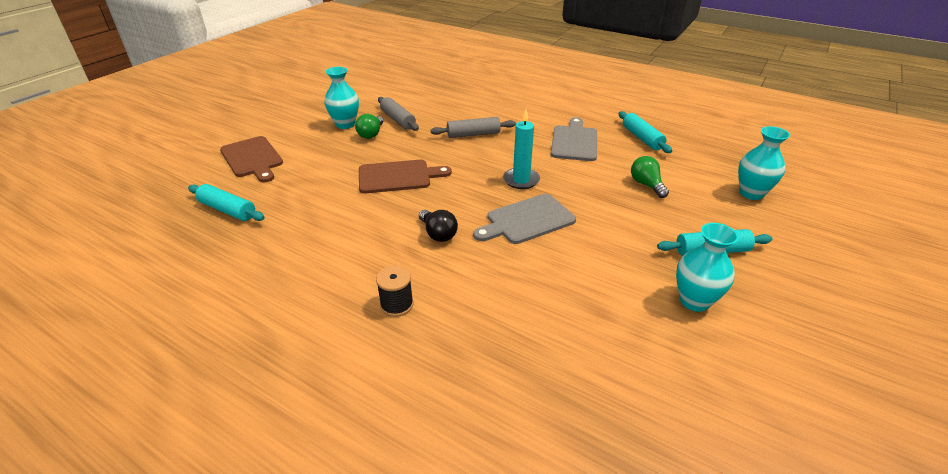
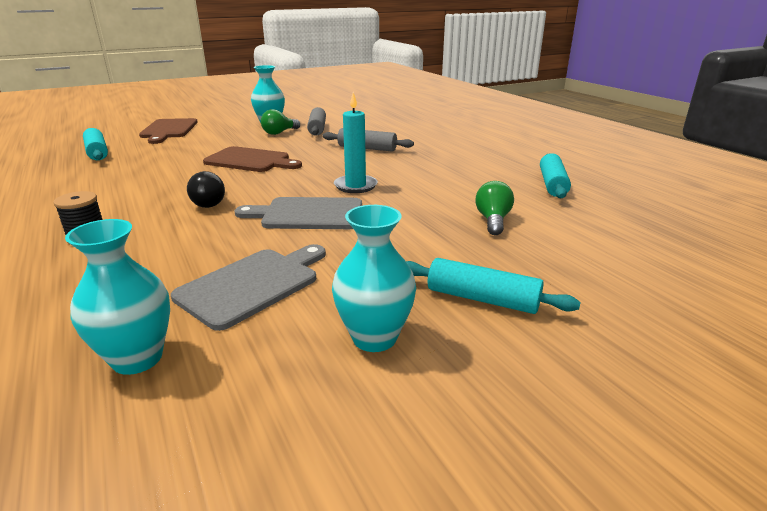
camera: 30 degrees right, 10 degrees down
(574, 142) = (463, 171): grey cutting board -> grey cutting board (252, 284)
(751, 193) = (636, 263): turquoise vase -> turquoise vase (137, 358)

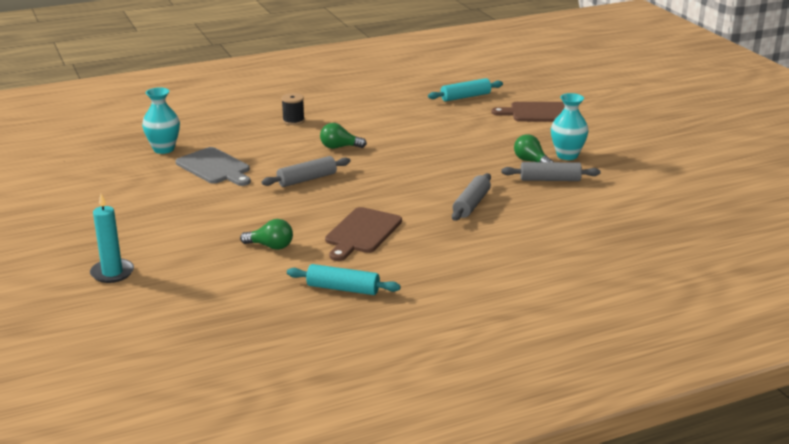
camera: 95 degrees right, 0 degrees up
(211, 202) = (339, 147): black light bulb -> green light bulb
(250, 160) = (436, 154): brown cutting board -> brown cutting board (362, 233)
(308, 214) = (307, 179): grey cutting board -> grey rolling pin
(355, 186) = (361, 197): turquoise candle -> turquoise candle (112, 273)
(374, 338) = (148, 197): turquoise vase -> none
(482, 299) = (166, 228): turquoise rolling pin -> none

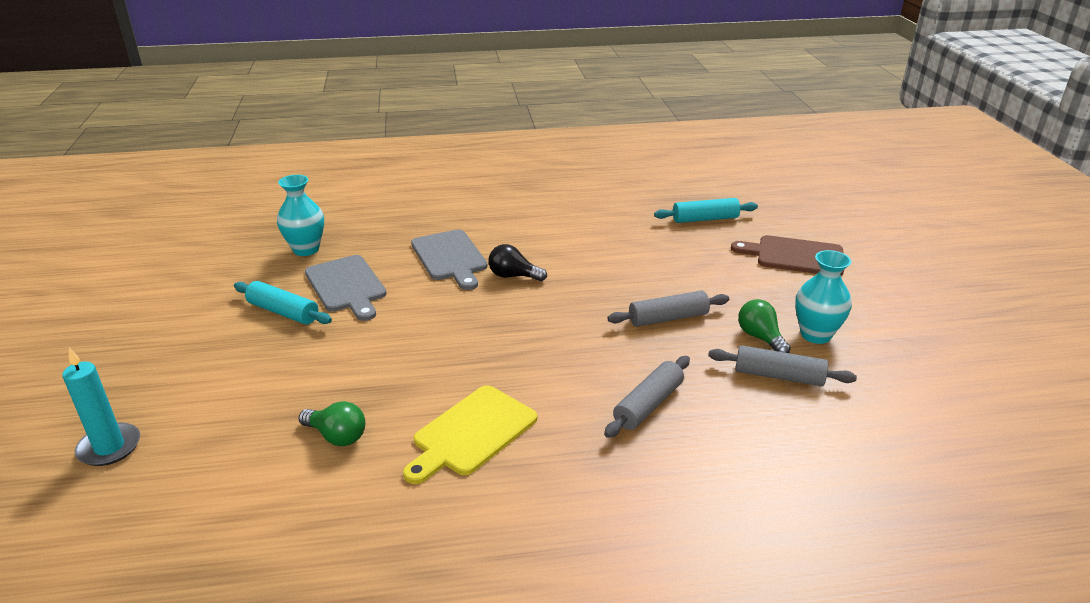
camera: 15 degrees right, 5 degrees up
(283, 141) = (450, 257): none -> grey cutting board
(293, 121) = (478, 228): black spool -> none
(307, 179) = (447, 323): grey rolling pin -> grey rolling pin (668, 318)
(339, 147) = (513, 276): green light bulb -> black light bulb
(343, 289) = (390, 546): turquoise rolling pin -> turquoise rolling pin (283, 312)
(362, 233) = (471, 433): brown cutting board -> yellow cutting board

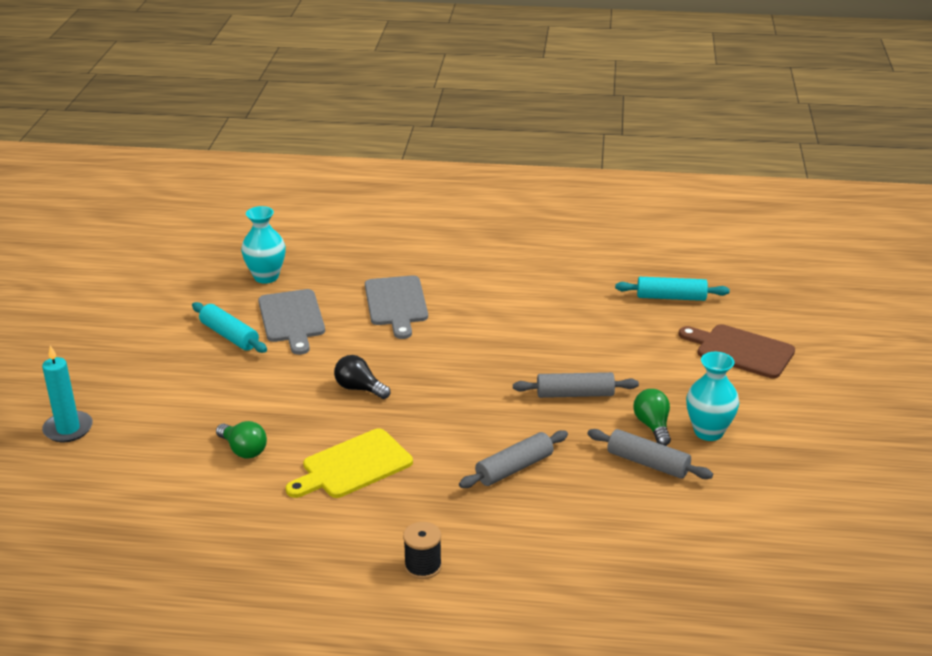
camera: 15 degrees right, 0 degrees up
(513, 276) = (448, 331): black light bulb -> black light bulb (359, 388)
(604, 543) = (423, 566): none -> black spool

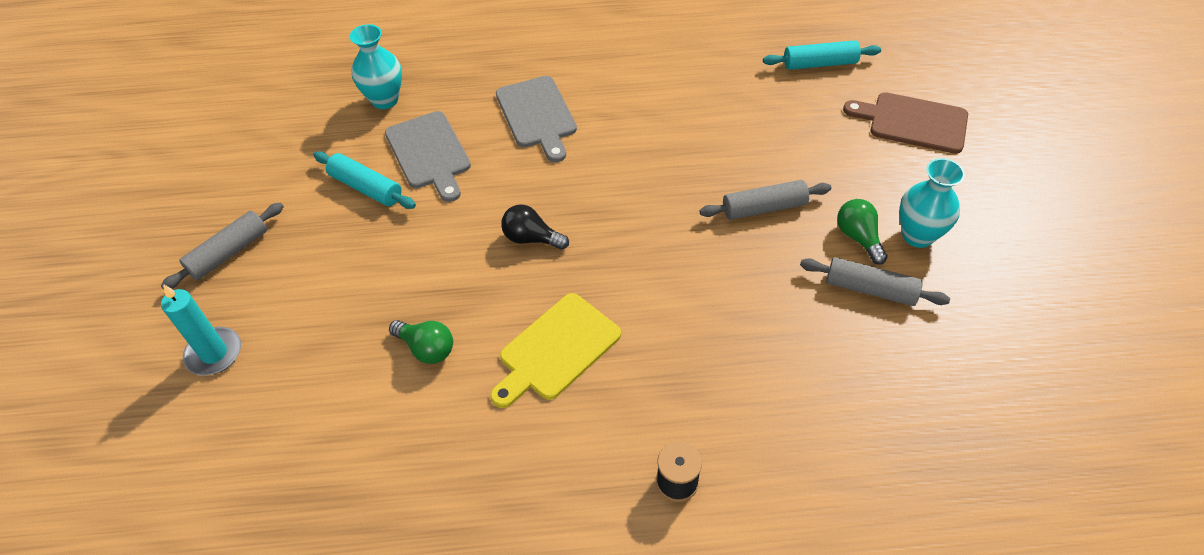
camera: 10 degrees left, 20 degrees up
(514, 468) = (732, 321): grey rolling pin -> grey rolling pin (229, 253)

